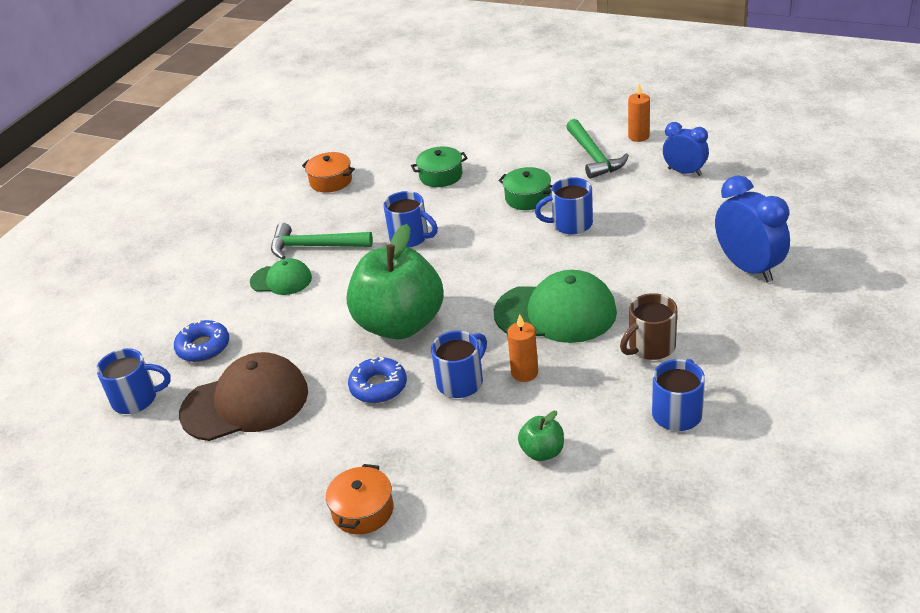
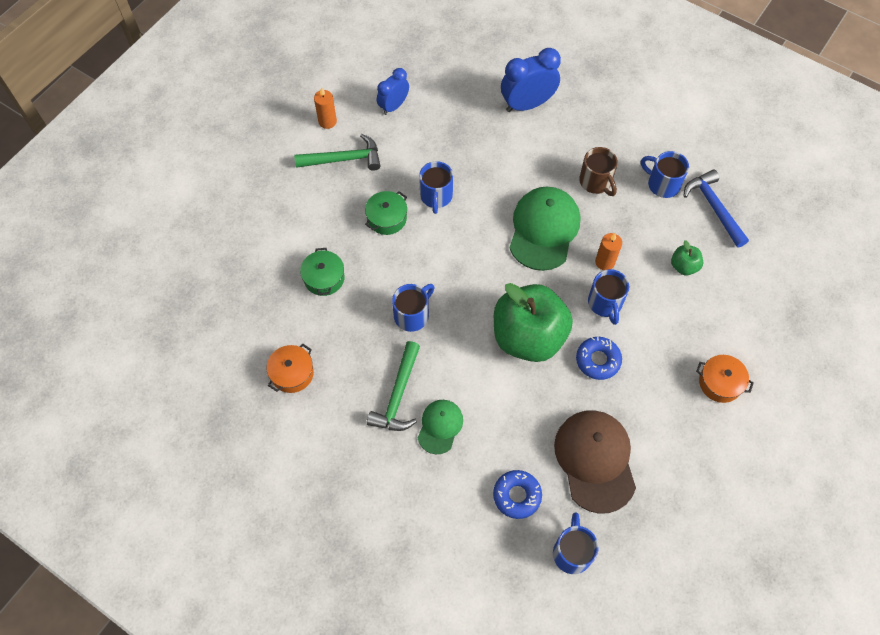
camera: 85 degrees left, 25 degrees up
(461, 382) = (605, 303): blue mug -> blue mug turned 150 degrees counterclockwise
(659, 475) = (714, 208): none -> blue hammer

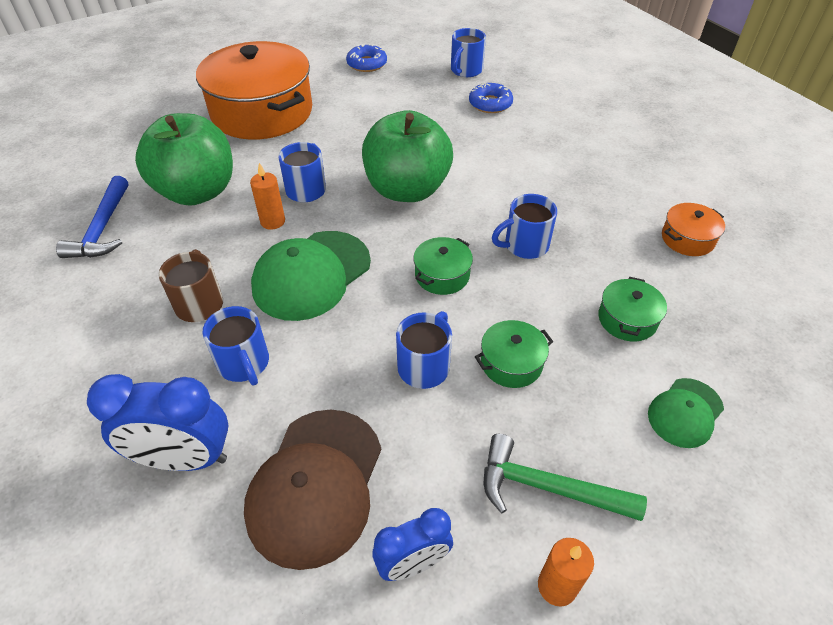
camera: 155 degrees left, 15 degrees down
(398, 395) = (570, 188): green hammer -> none
(440, 426) = (536, 157): green cap -> green cap (685, 413)
(458, 264) = (442, 275): none -> green pot
(595, 460) = (410, 103): brown cap -> brown cap (316, 486)
(598, 360) = (353, 154): blue donut -> blue donut (367, 64)
(662, 184) = (126, 271): blue mug -> blue mug (244, 364)
(684, 266) = (197, 192): green apple -> green apple, size x2.39
(720, 383) = (262, 112): orange pot -> orange pot, size x2.41

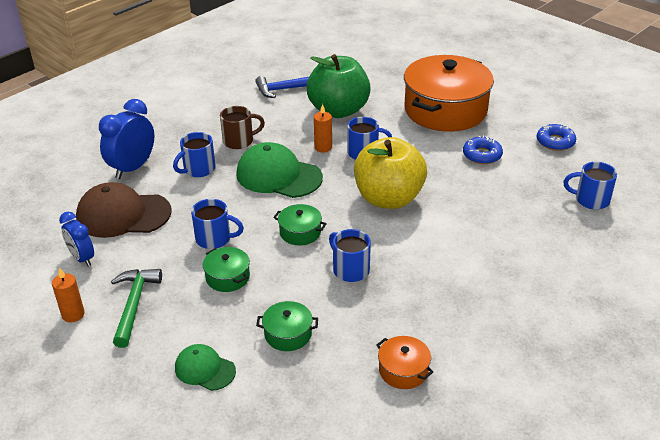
camera: 75 degrees right, 10 degrees down
(185, 458) = (133, 168): blue clock -> blue clock turned 45 degrees clockwise
(407, 189) = (388, 198): green apple -> yellow apple
(490, 104) = (542, 223): blue donut -> blue donut (482, 155)

